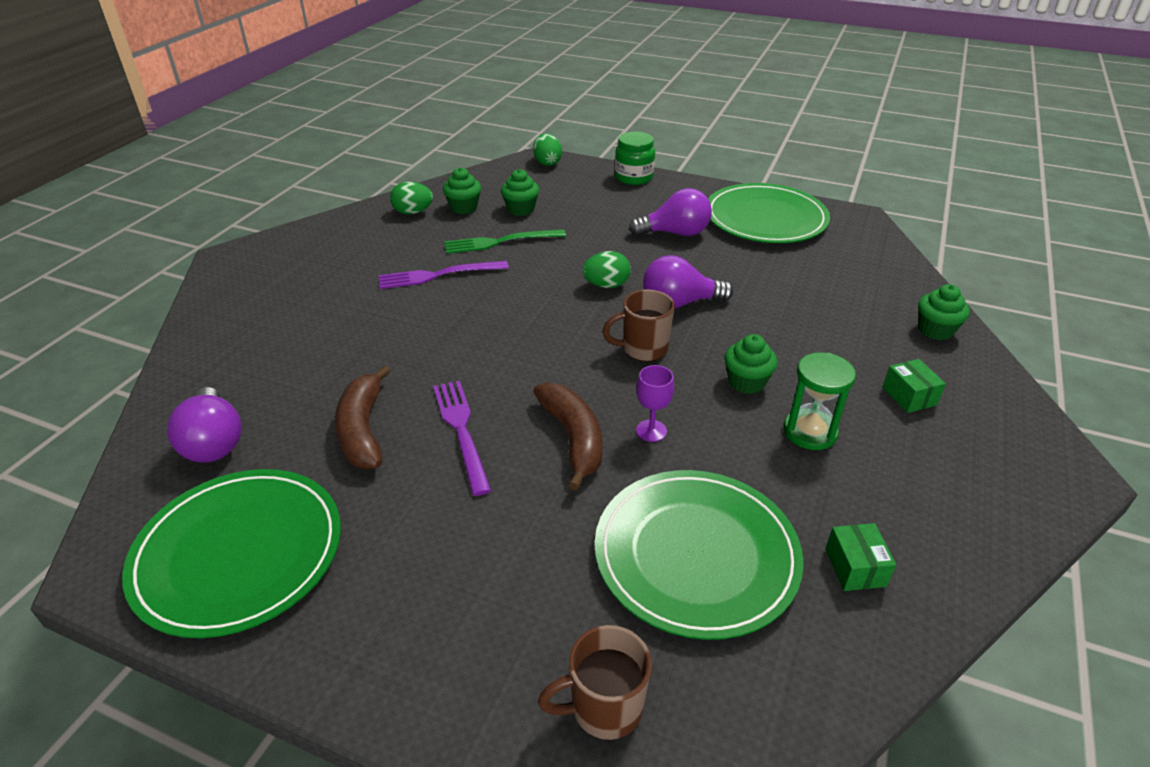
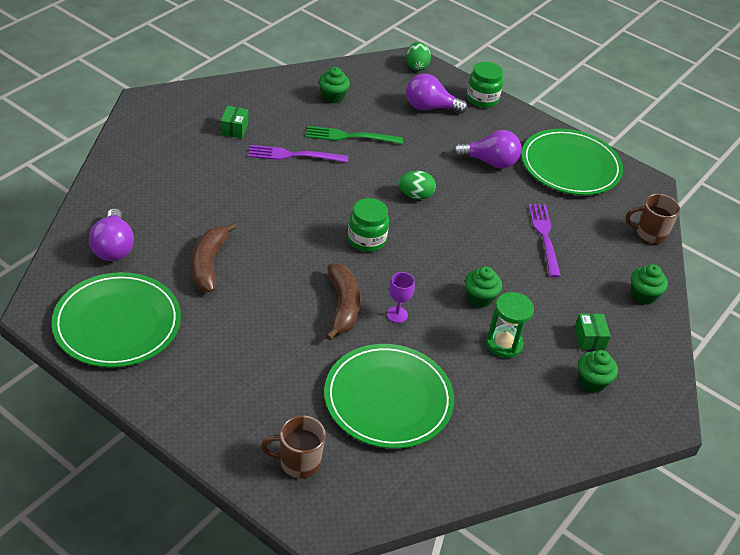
camera: 10 degrees right, 5 degrees up
(413, 212) = (292, 91): green egg -> none
(461, 430) = (272, 281): purple fork -> purple fork (544, 236)
(521, 209) = (377, 109): green cupcake -> green cupcake (592, 382)
(569, 348) = (366, 240): none -> green jar
(643, 349) = (419, 254): brown mug -> brown mug (649, 233)
(679, 303) = (463, 224): purple light bulb -> purple light bulb (430, 107)
(855, 567) = (482, 433): green box -> green box (234, 129)

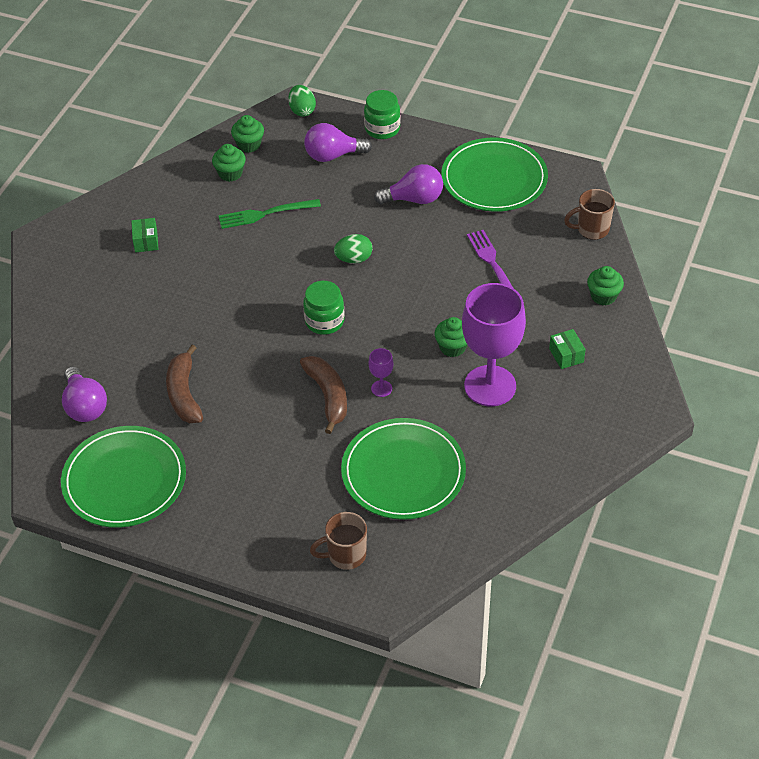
camera: 10 degrees left, 5 degrees up
(293, 155) = (217, 253): purple fork -> none
(504, 344) = (490, 386): green hourglass -> purple goblet
(592, 382) = (581, 397): green cupcake -> green cupcake (249, 145)

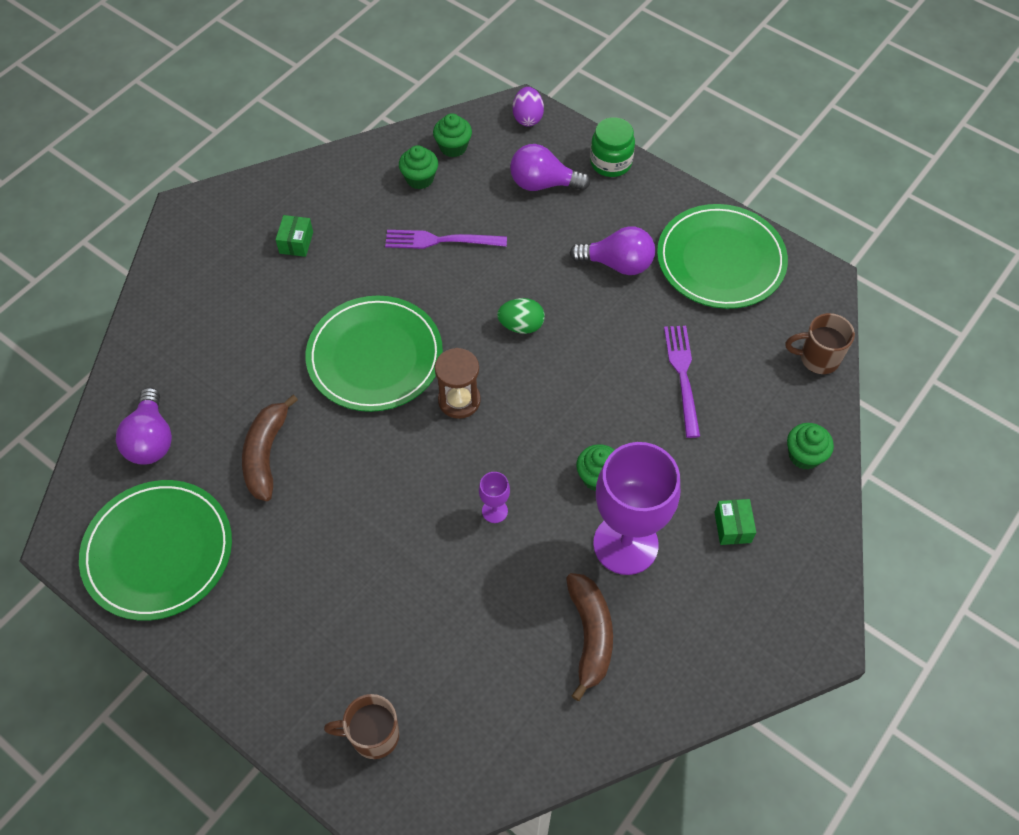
camera: 15 degrees right, 10 degrees up
(264, 214) = (440, 241): green fork -> purple fork
(302, 110) = (527, 118): green egg -> purple egg
(324, 321) = (459, 400): green jar -> brown hourglass
(328, 396) = (428, 504): brown banana -> brown banana (590, 635)
(403, 472) = (482, 636): green plate -> green plate (375, 356)

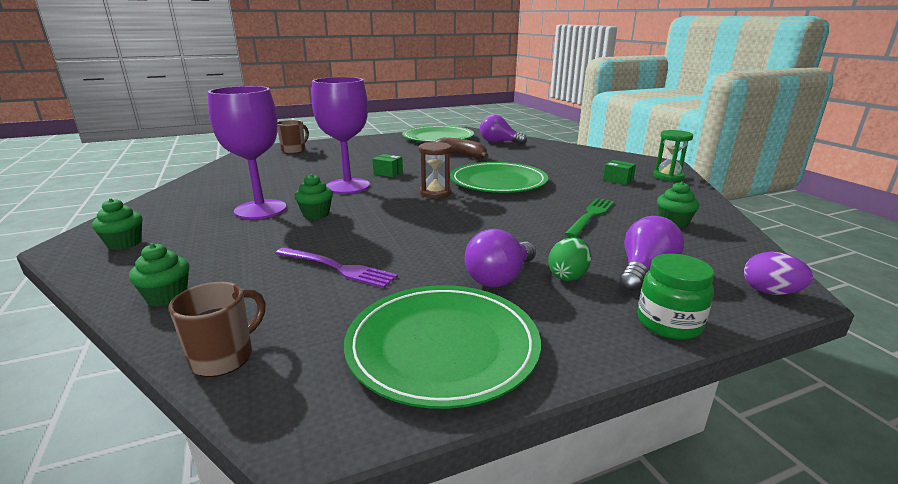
camera: 120 degrees right, 35 degrees down
(254, 199) = (668, 177): none -> green hourglass
(440, 241) = (591, 215): purple fork -> green fork
(453, 147) = (717, 243): green cupcake -> green cupcake (124, 243)
(494, 511) = (348, 186): purple goblet -> purple goblet, size x2.47
(521, 326) = (474, 222): green egg -> green egg (568, 276)
(590, 635) = (238, 189): brown banana -> none
(732, 527) = (194, 243): green box -> green box (388, 173)

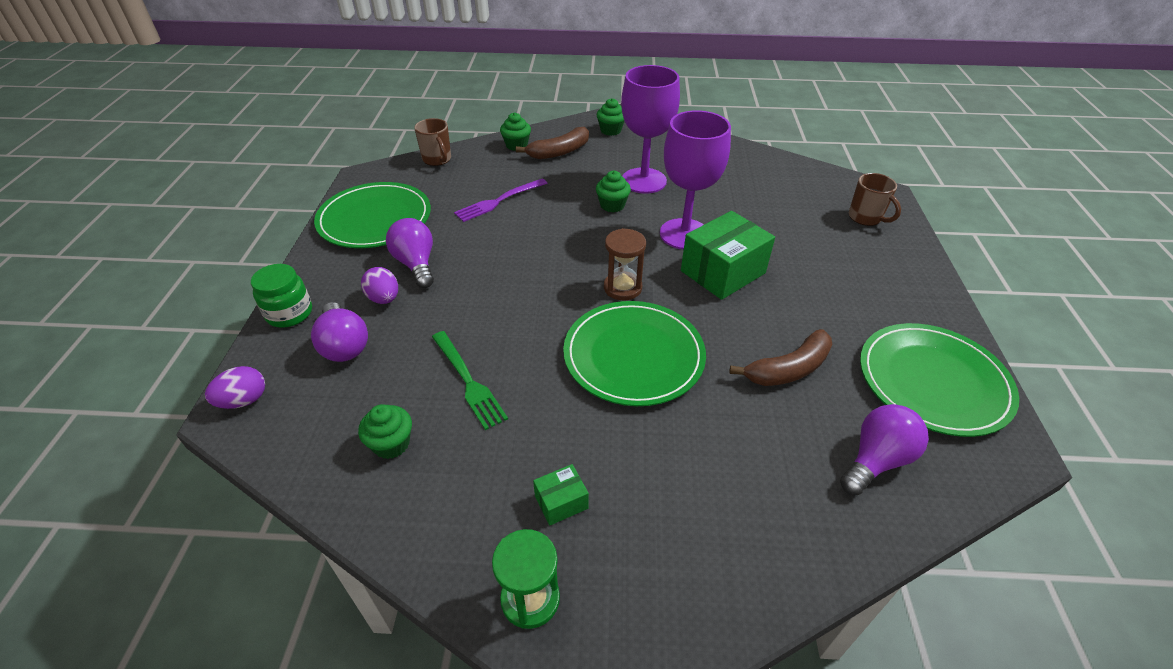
camera: 115 degrees right, 20 degrees up
(191, 261) = (559, 152): none -> brown banana
(388, 173) = (722, 272): green box -> green box, size x2.14
(568, 276) = (384, 298): green egg -> purple egg

